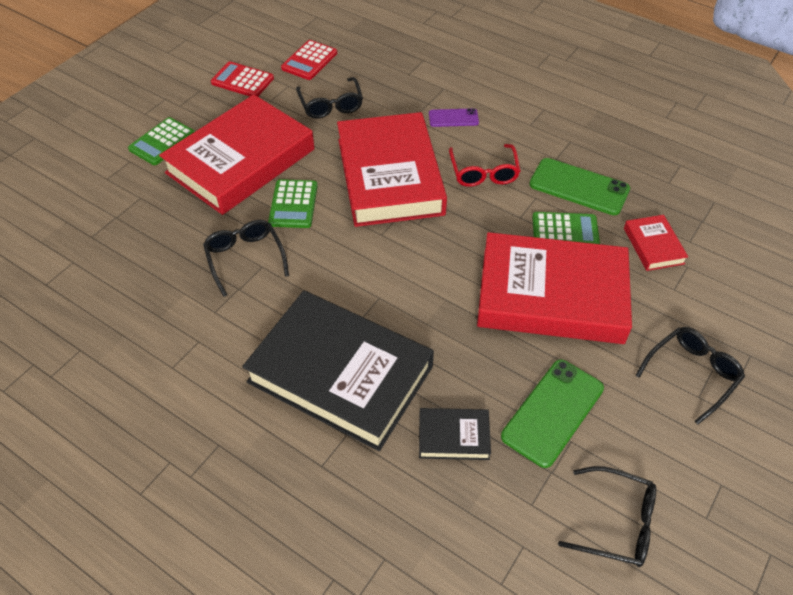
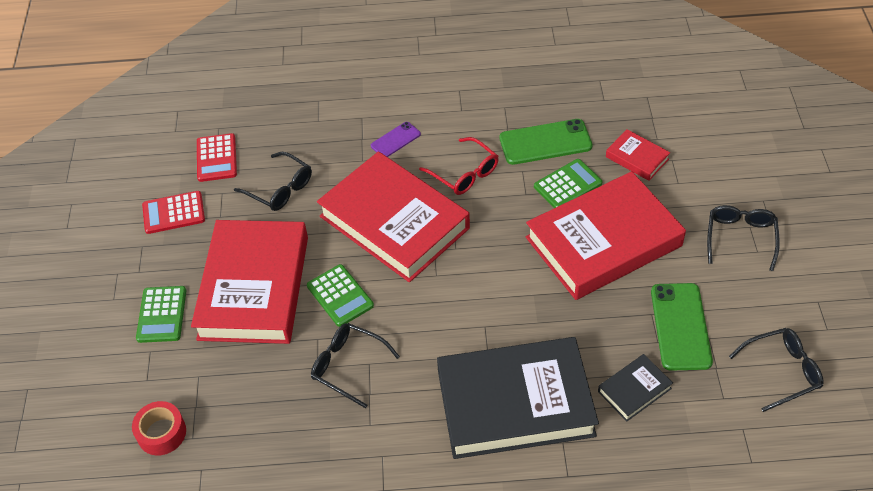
camera: 35 degrees left, 0 degrees up
(77, 220) = (161, 433): none -> red tape

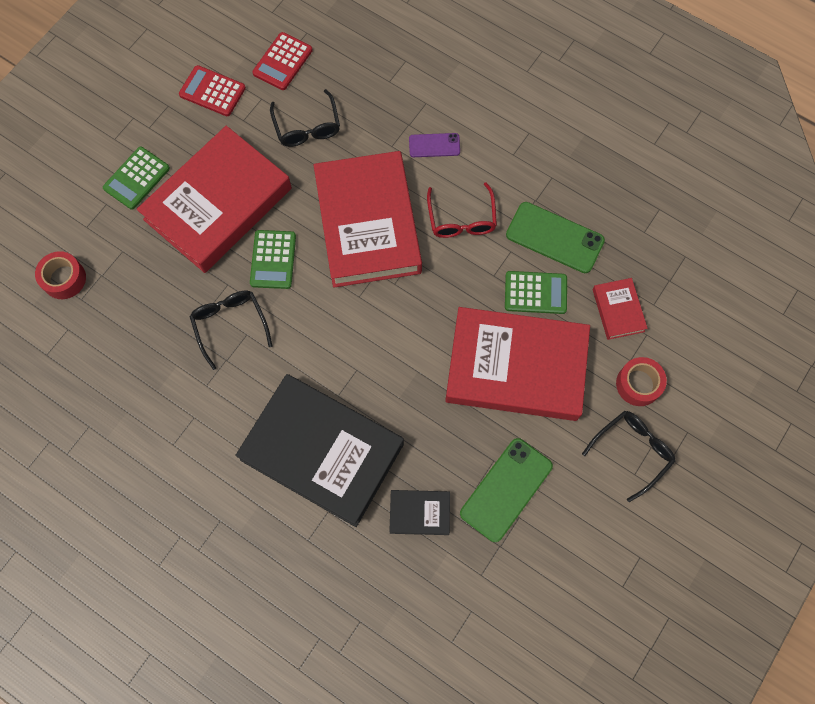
camera: 35 degrees right, 20 degrees up
(699, 194) = (638, 384): none -> red tape
(782, 371) = (549, 591): black glasses -> none

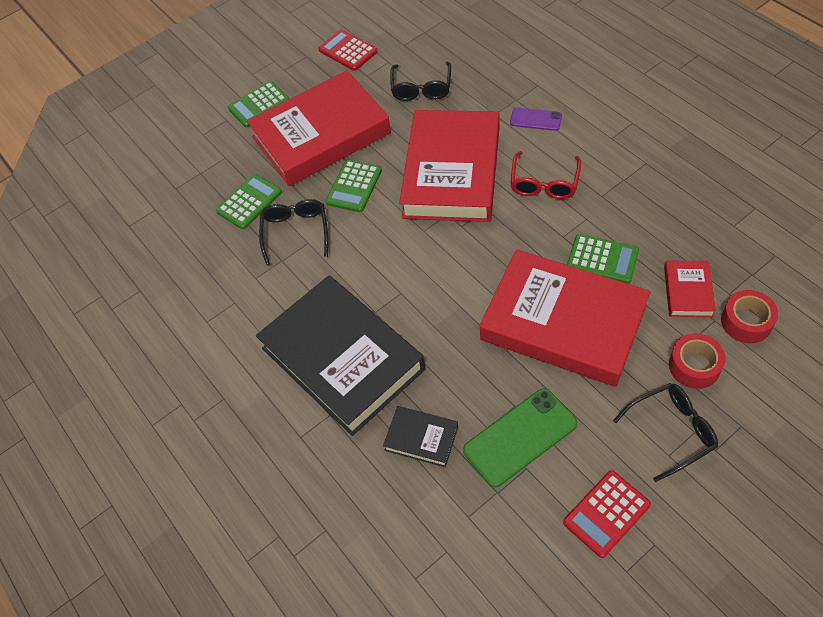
camera: 25 degrees right, 15 degrees down
(64, 279) = (168, 170): red tape -> red tape (746, 322)
(168, 300) = (249, 202): none -> green calculator
(283, 62) = (416, 37): red calculator -> red calculator (606, 514)
(554, 237) = (635, 214): green phone -> none

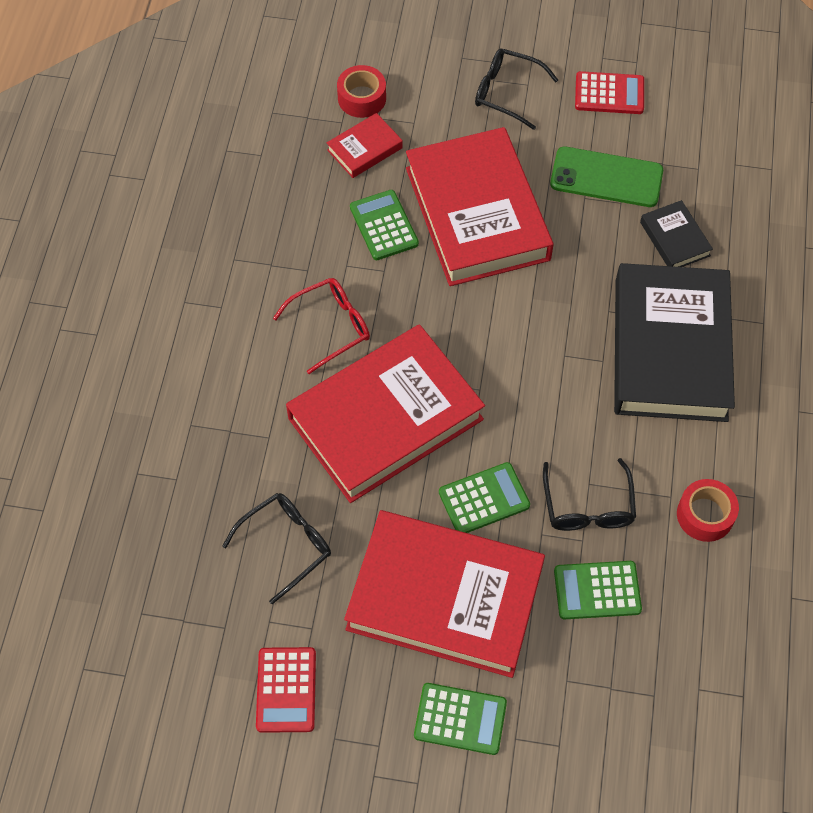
camera: 140 degrees left, 5 degrees up
(296, 232) = (588, 506): black glasses -> black glasses turned 45 degrees counterclockwise
(535, 119) = (246, 392): purple phone -> none
(694, 366) = (435, 108): red tape -> red tape (705, 515)

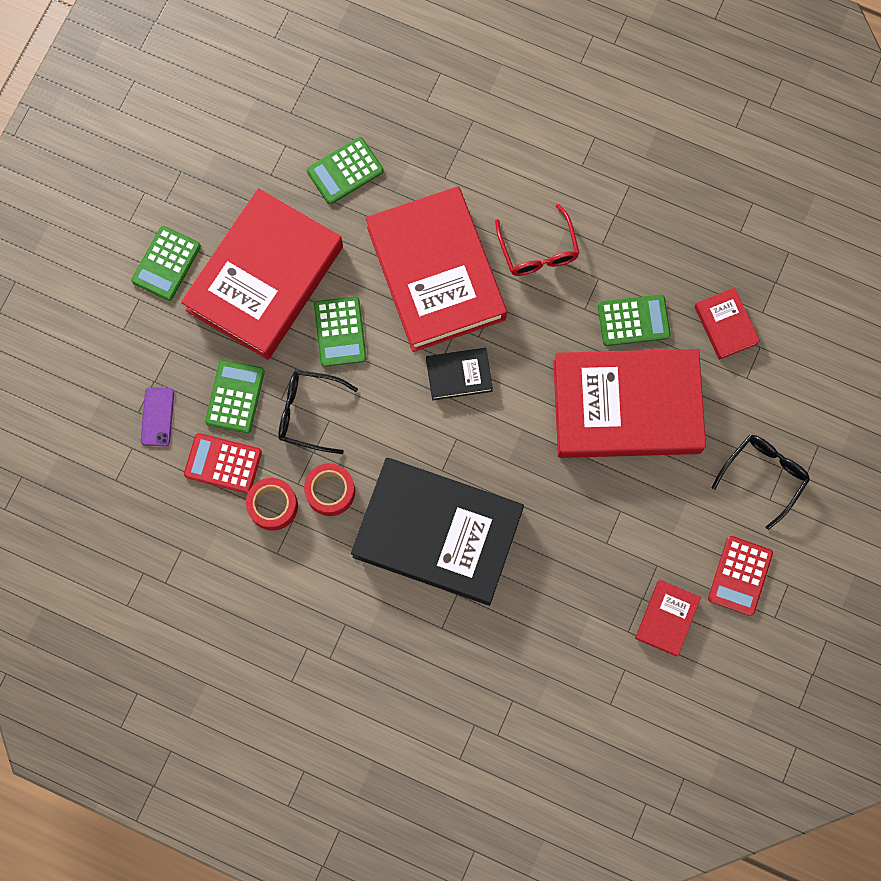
camera: 105 degrees right, 15 degrees up
(286, 545) = (345, 171): black glasses -> green calculator
(286, 690) = (228, 146): red calculator -> red calculator (223, 463)
(362, 98) = (787, 337): red tape -> red tape (330, 491)
(606, 177) = (638, 539): green phone -> none
(651, 671) = (157, 416): none -> purple phone
(673, 141) = (666, 618): none -> red book
(674, 239) = (553, 579): black book -> black book (459, 375)

